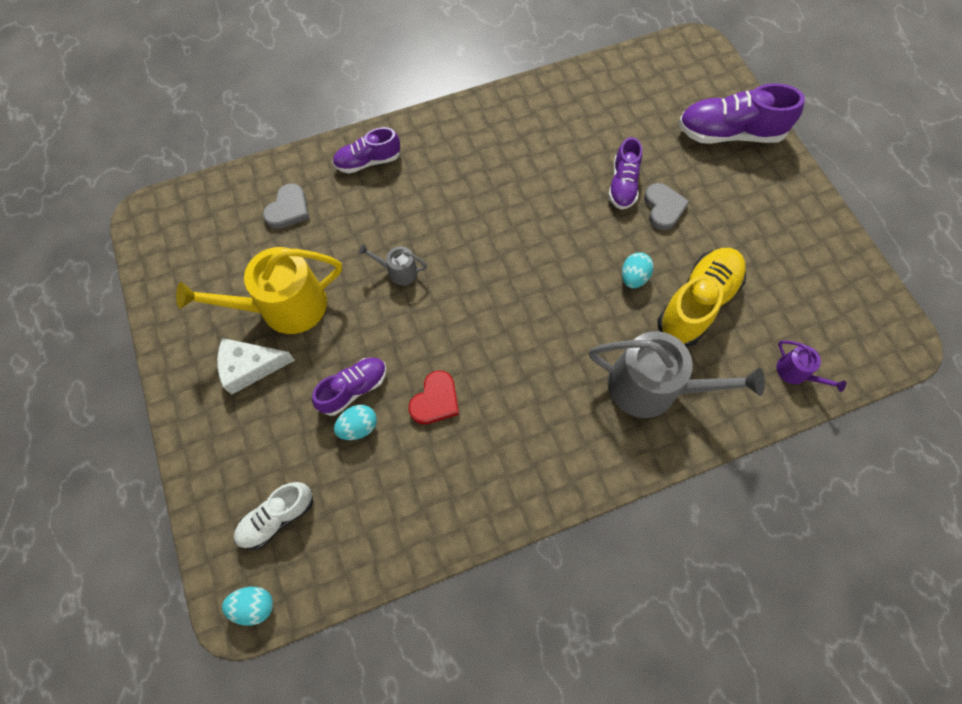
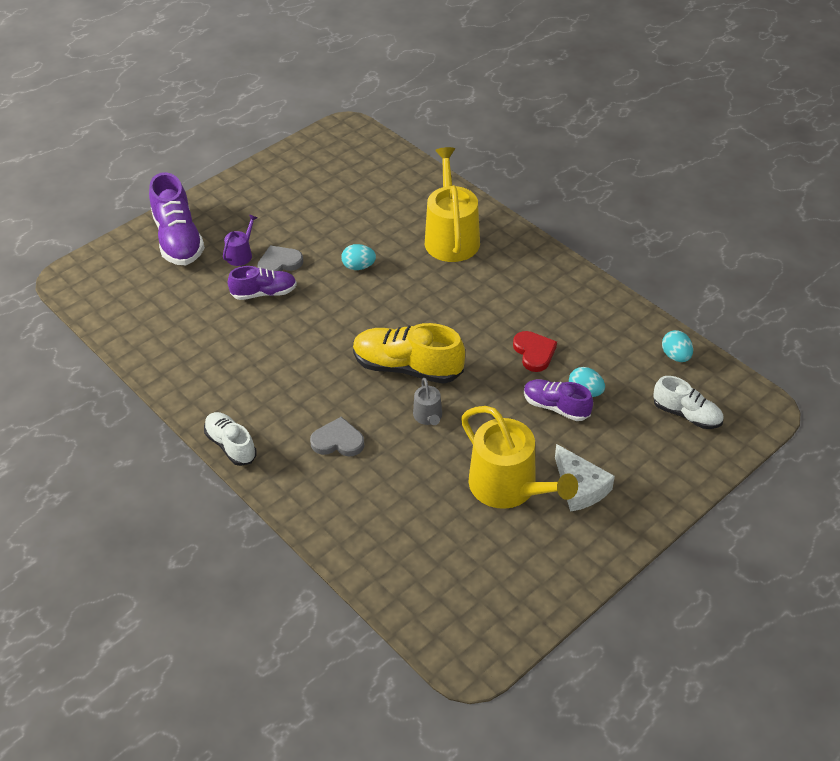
camera: 110 degrees left, 20 degrees down
(254, 605) = (753, 402): turquoise egg -> turquoise egg (675, 356)
(288, 209) = (400, 530): grey heart -> grey heart (338, 441)
(368, 161) = (312, 486): purple shoe -> none
(435, 400) = (534, 352): red heart -> red heart turned 60 degrees clockwise
(440, 117) = (231, 445): none -> white shoe
(652, 387) = (451, 237): grey watering can -> yellow watering can
(697, 303) = (365, 228): yellow shoe -> yellow shoe (407, 367)
(796, 372) = (398, 171): purple watering can -> purple watering can (241, 254)

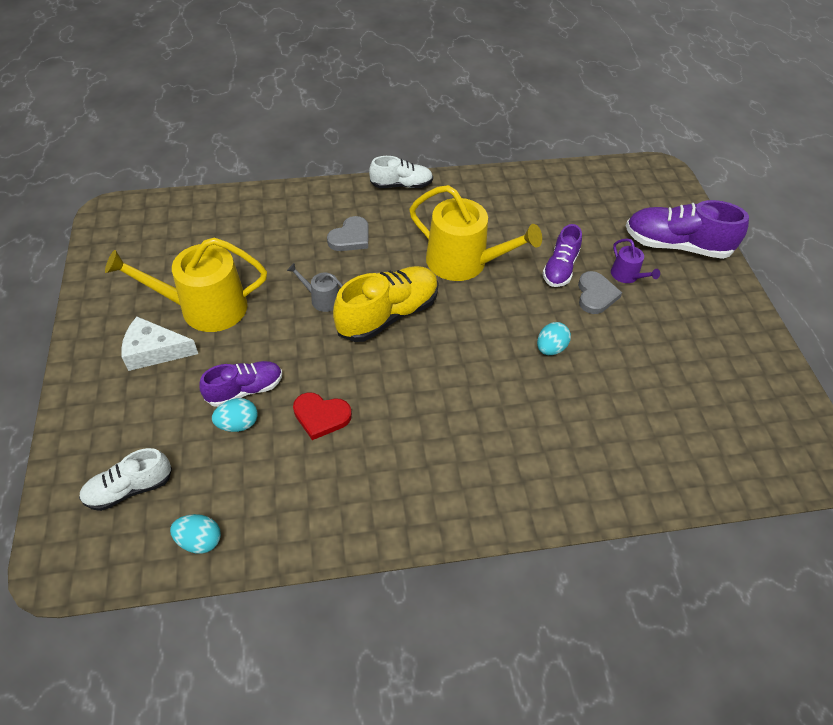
camera: 120 degrees right, 5 degrees up
(451, 237) = (545, 450): yellow watering can -> yellow watering can (463, 262)

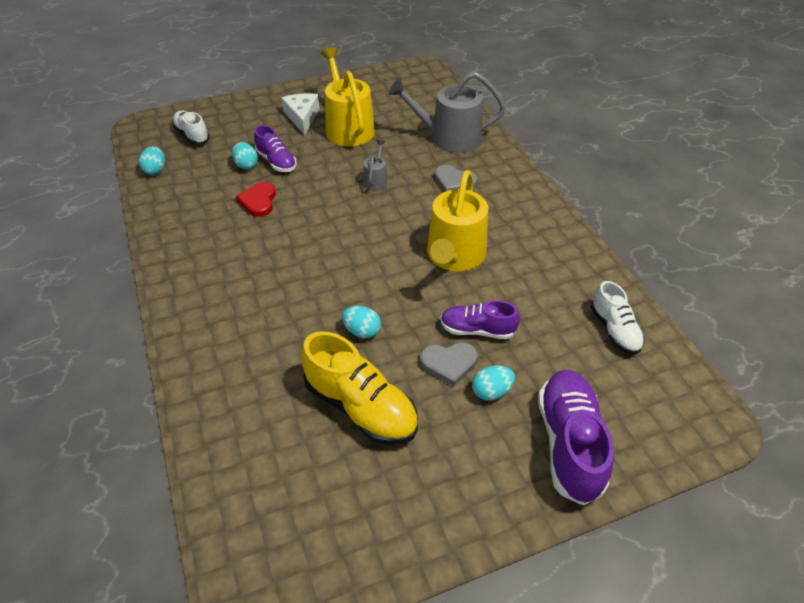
camera: 80 degrees right, 5 degrees down
(271, 224) = (449, 138): none -> grey watering can
(388, 315) = (371, 218): yellow shoe -> yellow shoe (361, 407)
(401, 185) = (541, 200): white shoe -> white shoe (614, 330)
(627, 275) = (491, 391): purple watering can -> turquoise egg

